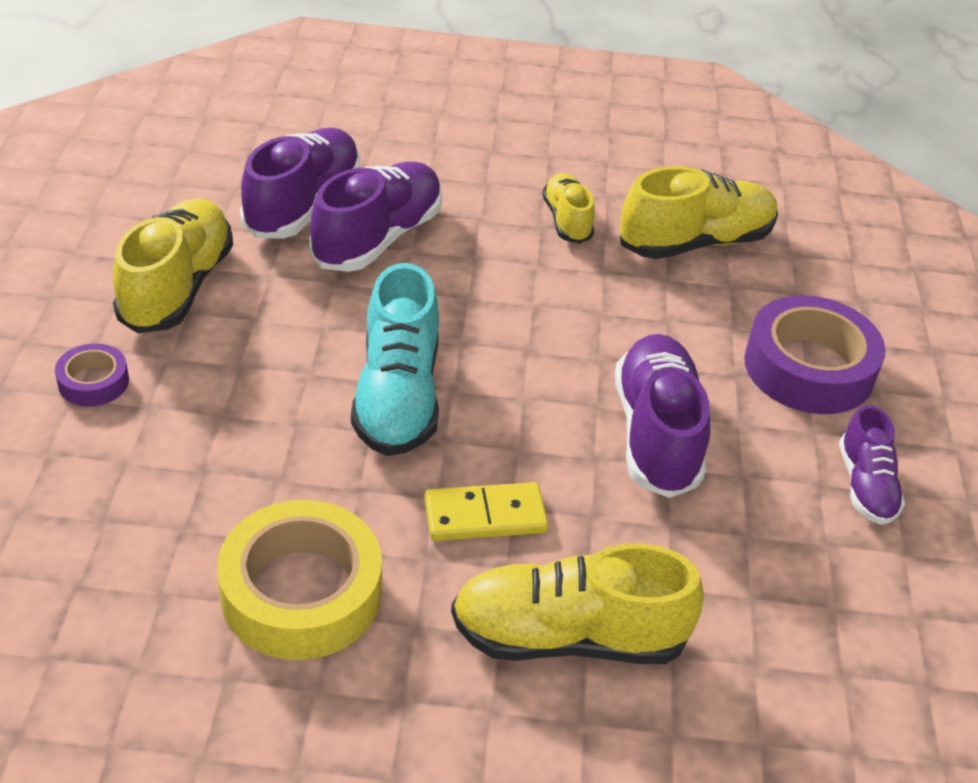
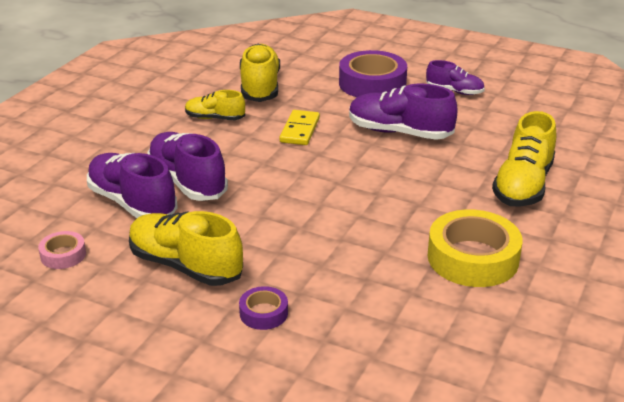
camera: 65 degrees left, 10 degrees down
(168, 184) = (63, 255): none -> pink tape
(397, 396) = (335, 201): turquoise shoe -> none
(485, 515) = (437, 192): yellow domino -> yellow domino (299, 130)

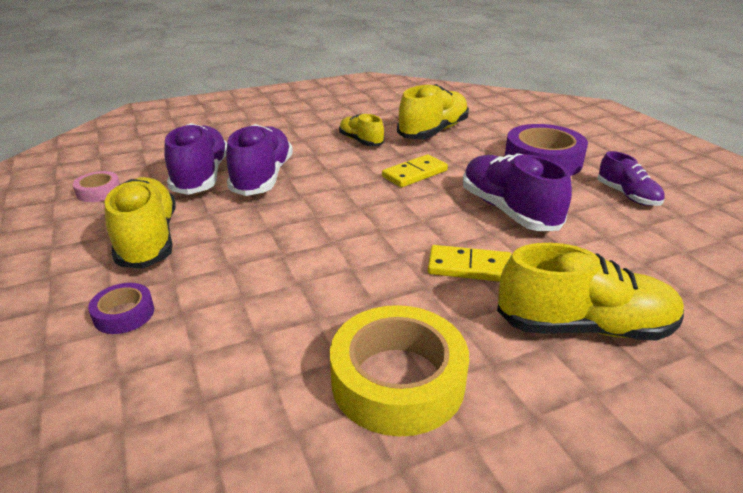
camera: 40 degrees right, 0 degrees up
(426, 180) = (469, 267): none -> yellow domino
(523, 185) = (584, 327): yellow shoe -> yellow shoe turned 150 degrees counterclockwise

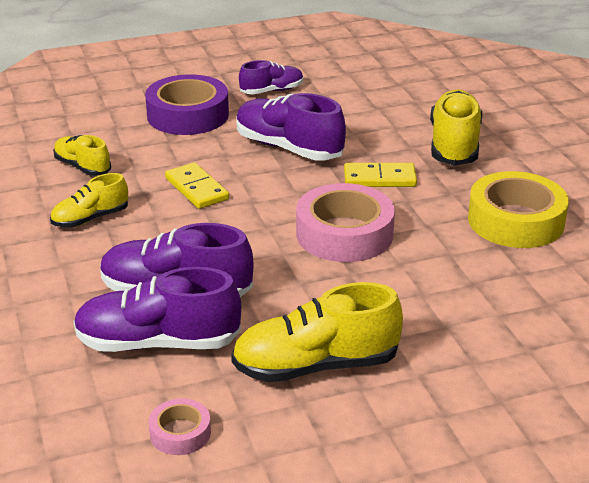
camera: 85 degrees left, 0 degrees up
(124, 314) = (450, 360): purple tape -> none
(351, 247) = (344, 234): none -> pink tape
(433, 131) = (82, 167): yellow shoe -> yellow shoe, size x0.59
(469, 267) = (379, 178): yellow domino -> yellow domino turned 75 degrees clockwise
(508, 210) = (288, 148): purple shoe -> purple shoe turned 60 degrees clockwise

